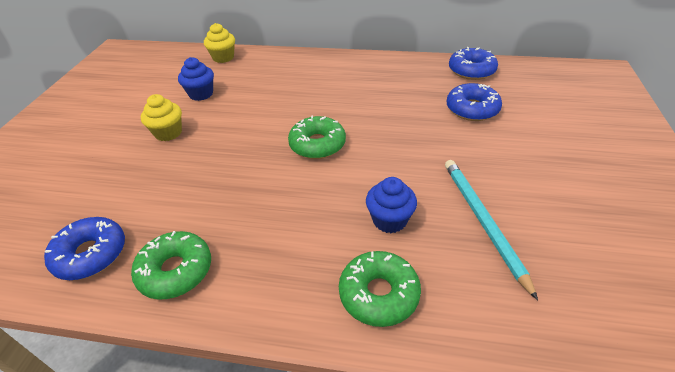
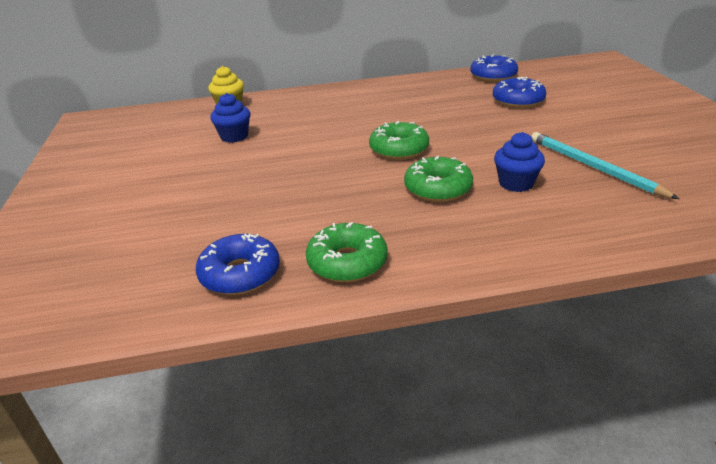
camera: 20 degrees left, 10 degrees down
(168, 133) = (228, 171): yellow cupcake -> none
(379, 294) = (552, 229): green donut -> green donut (438, 188)

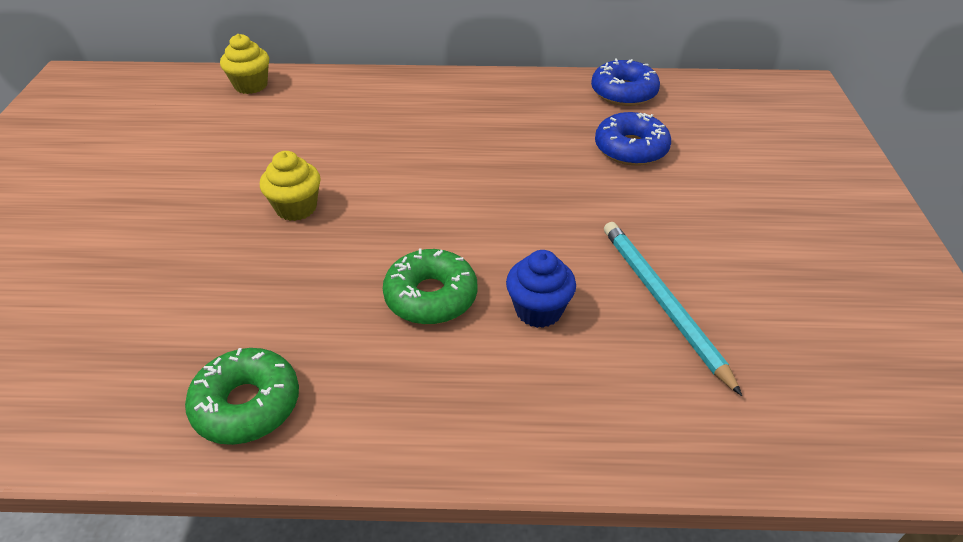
camera: 10 degrees right, 10 degrees up
(234, 136) = (228, 144): blue cupcake -> none
(240, 274) = (111, 393): blue donut -> none
(309, 160) = (296, 208): none -> yellow cupcake
(399, 149) = (420, 211): green donut -> none

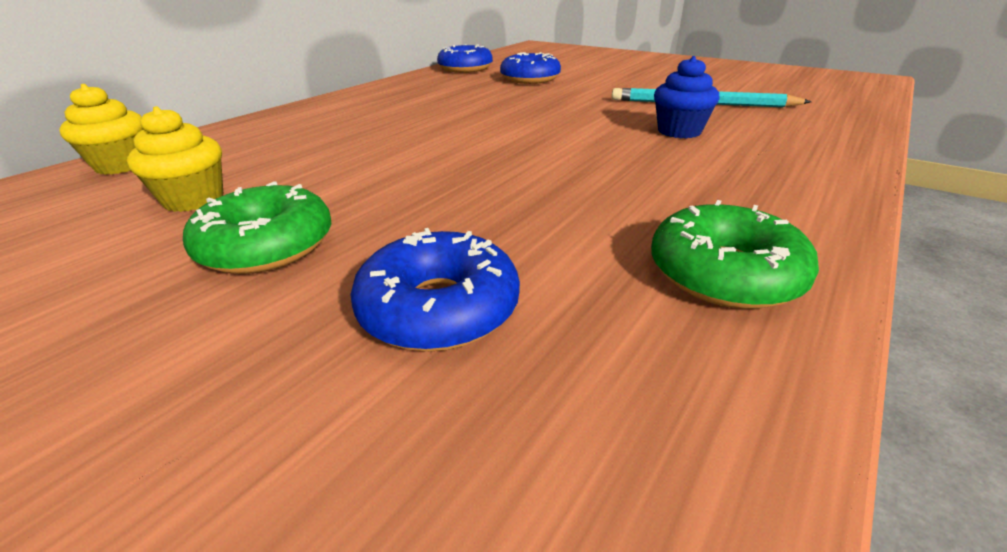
camera: 55 degrees left, 10 degrees down
(152, 297) = (439, 308): none -> blue donut
(296, 208) = (405, 185): yellow cupcake -> yellow cupcake (194, 199)
(431, 297) = (625, 158): green donut -> green donut (267, 246)

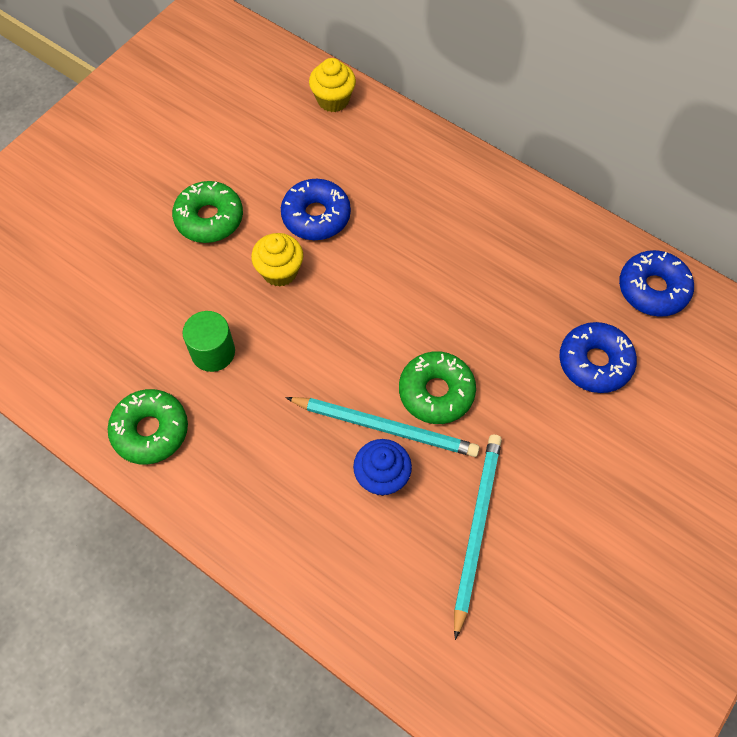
camera: 90 degrees right, 30 degrees up
(194, 199) = (272, 163): yellow cupcake -> yellow cupcake (280, 271)
(439, 308) = (142, 302): blue donut -> blue donut (316, 216)
(548, 226) = (213, 352): none -> green cylinder
(572, 116) = (436, 392): none -> green donut
(621, 131) = (385, 427): none -> turquoise pencil

